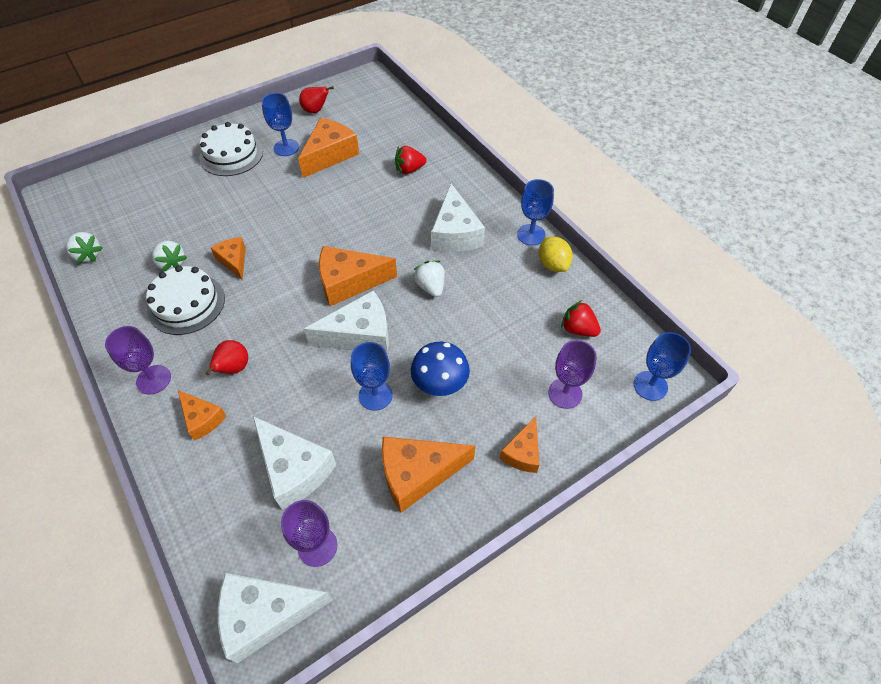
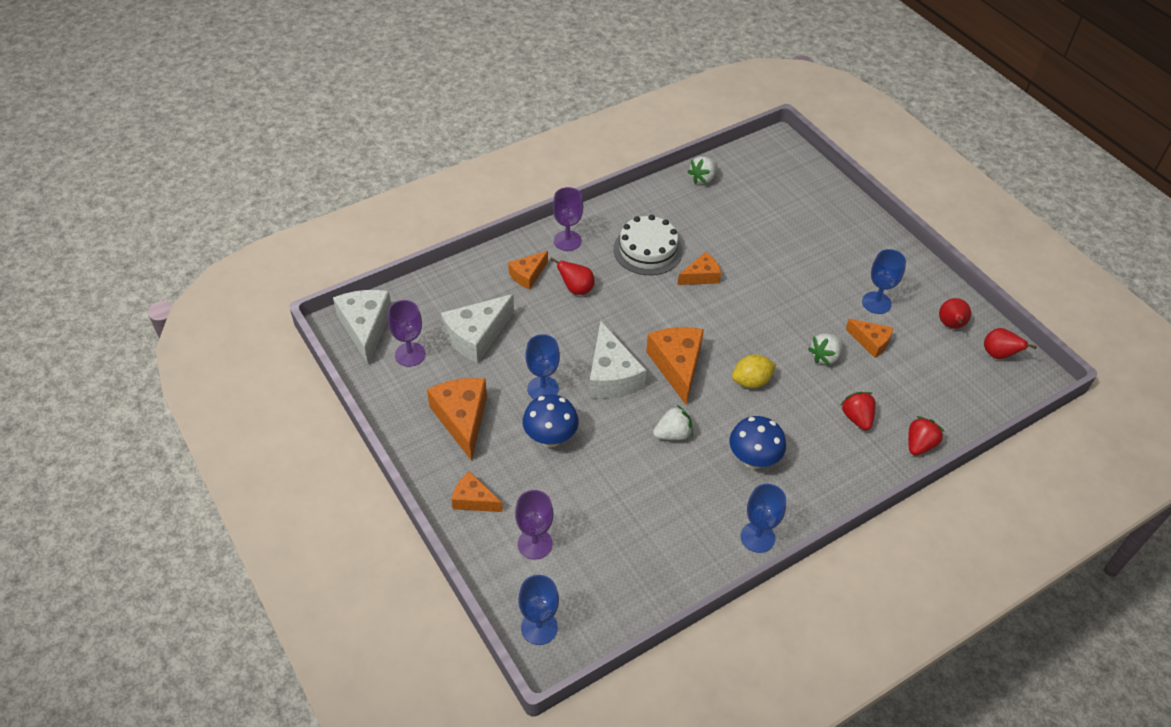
camera: 90 degrees right, 5 degrees down
(172, 263) = (695, 234): white strawberry -> white strawberry (825, 356)
(231, 155) = (856, 258): white cake -> none
(330, 155) = (870, 342): orange cheese -> orange cheese, size x0.59
(348, 91) = (998, 355): none -> red pear
(455, 233) = (753, 460): white cheese -> blue mushroom
(552, 264) = (710, 555): yellow lemon -> yellow lemon (751, 381)
(578, 329) = (615, 568): red strawberry -> red strawberry (919, 445)

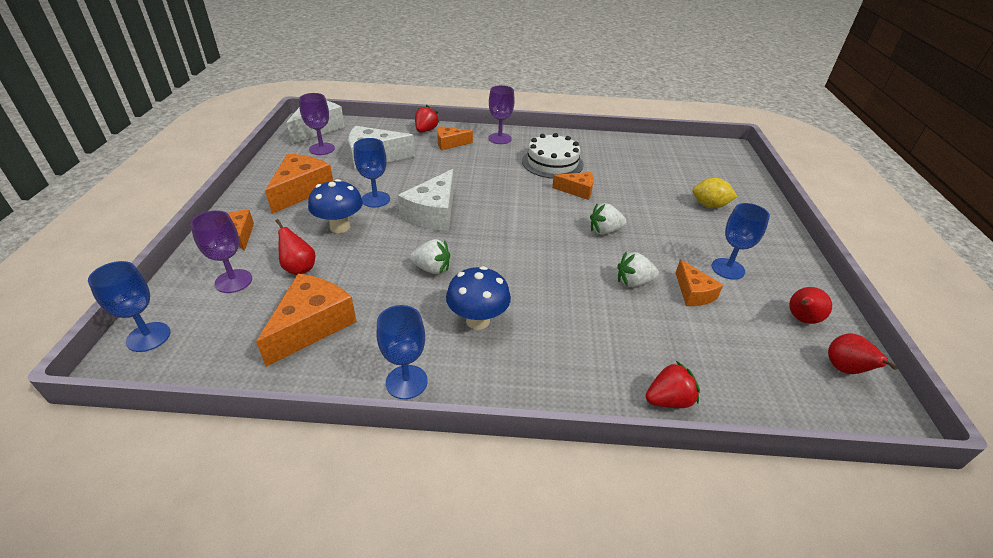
camera: 35 degrees right, 10 degrees down
(576, 289) = (473, 162): red pear -> red pear (299, 268)
(677, 366) = (492, 230): orange cheese -> orange cheese (312, 325)
(703, 178) = (642, 144): white strawberry -> white strawberry (605, 231)
(751, 381) = (542, 267): yellow lemon -> yellow lemon (709, 205)
(857, 418) = (618, 341): red strawberry -> red strawberry (426, 130)

